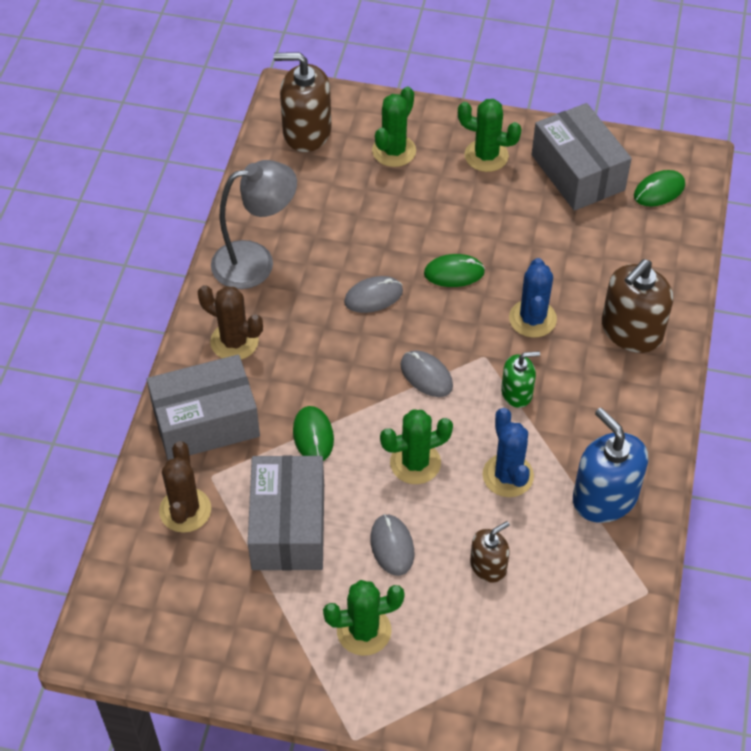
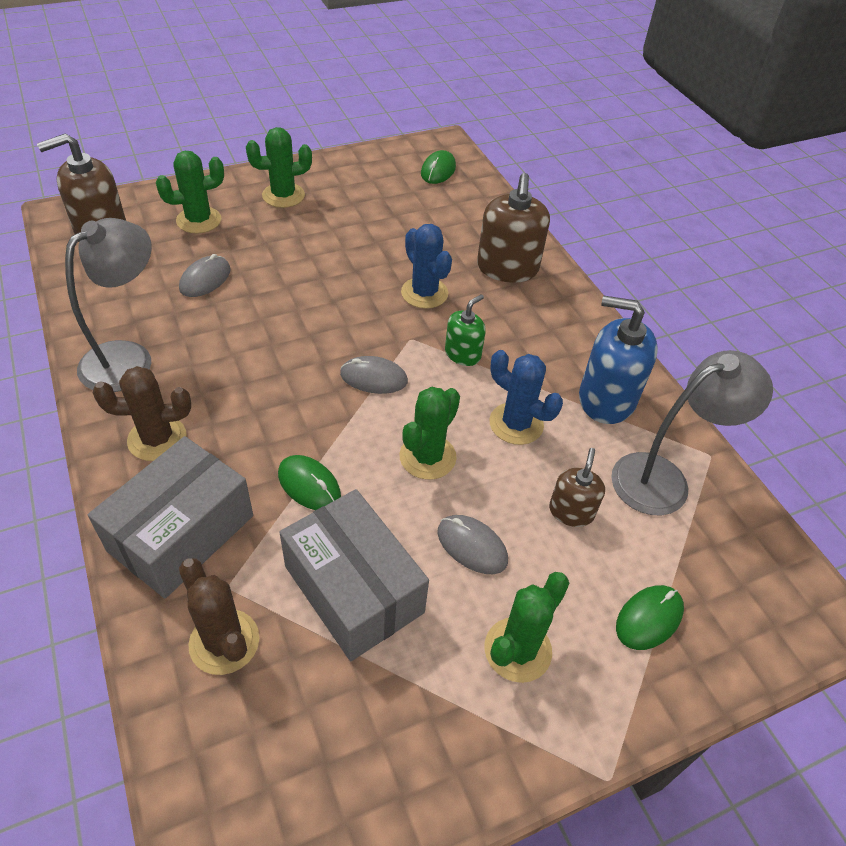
camera: 40 degrees left, 5 degrees down
(373, 296) = (271, 336): grey mouse -> grey mouse (205, 279)
(394, 151) = (199, 220): green cactus -> green cactus turned 75 degrees clockwise
(454, 273) = (328, 287): green mouse -> green mouse (649, 618)
(578, 172) = (367, 180): grey box -> none
(587, 586) = (663, 479): none -> grey lamp

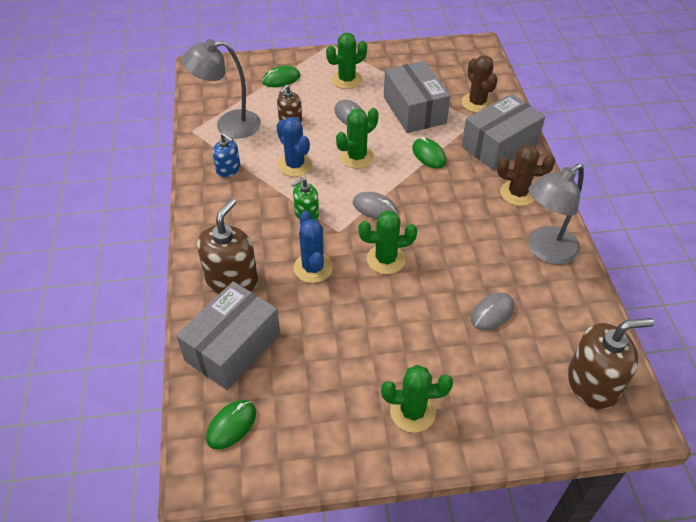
camera: 160 degrees left, 0 degrees up
(199, 220) = (501, 388): green cactus -> green cactus (386, 259)
(469, 216) = (233, 347): none -> grey box
(606, 399) = (228, 169): blue soap dispenser -> blue soap dispenser, size x0.57

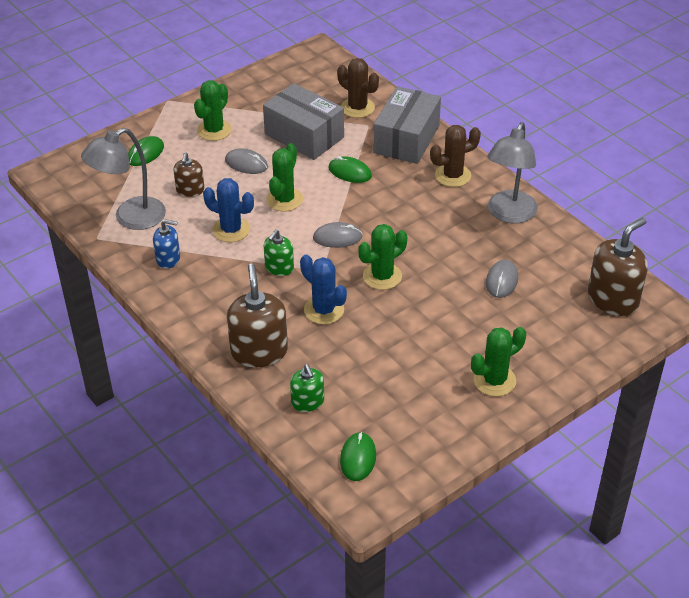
camera: 30 degrees left, 5 degrees down
(233, 347) = (307, 402): grey box -> green soap dispenser

